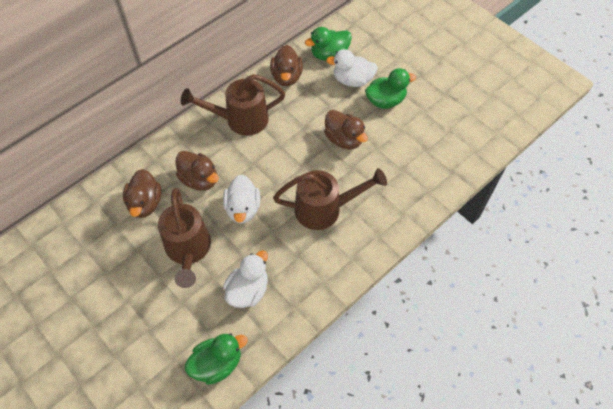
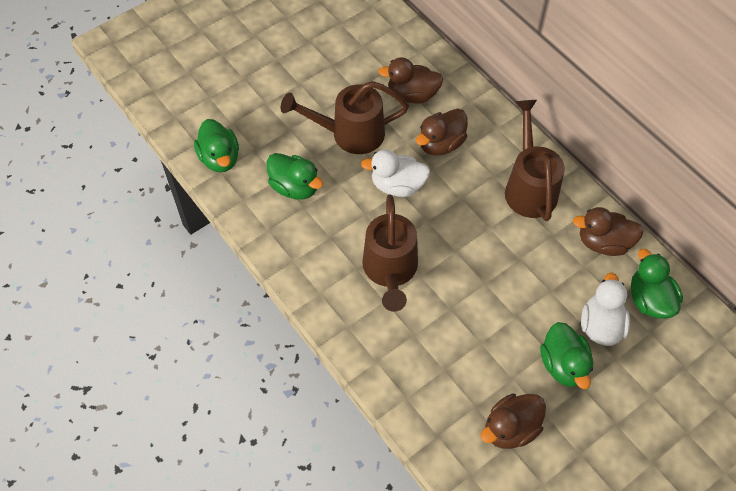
camera: 95 degrees right, 0 degrees up
(248, 290) = (295, 187): white duck -> green duck
(344, 139) = (495, 303): brown duck -> brown duck (510, 429)

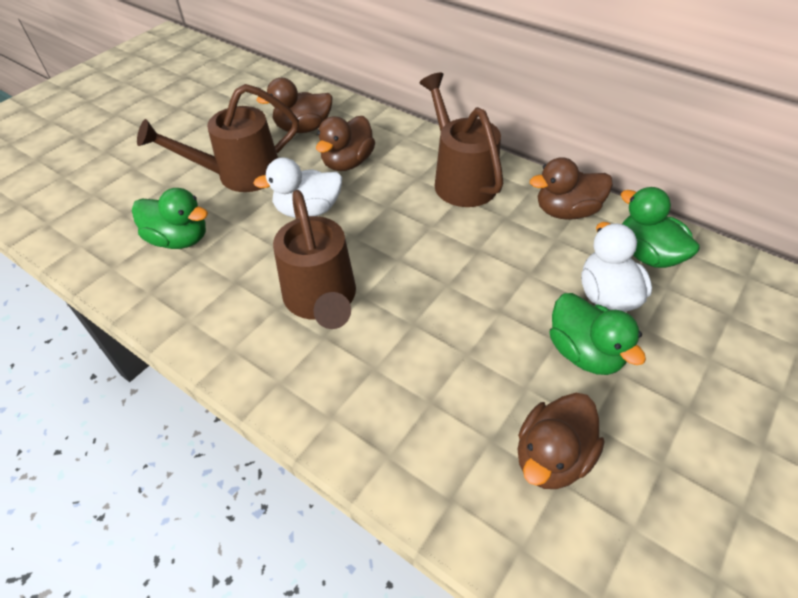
camera: 15 degrees left, 10 degrees down
(220, 158) = (78, 231): green duck -> none

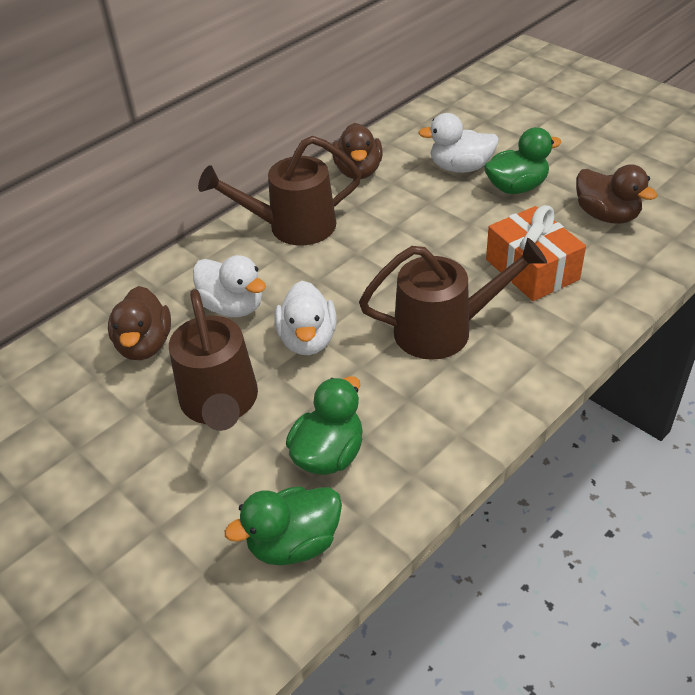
camera: 80 degrees left, 5 degrees down
(348, 162) = (233, 307): brown duck -> white duck
(424, 371) = (532, 269): none -> orange gift
(647, 254) = (419, 141): green duck -> green duck (294, 543)

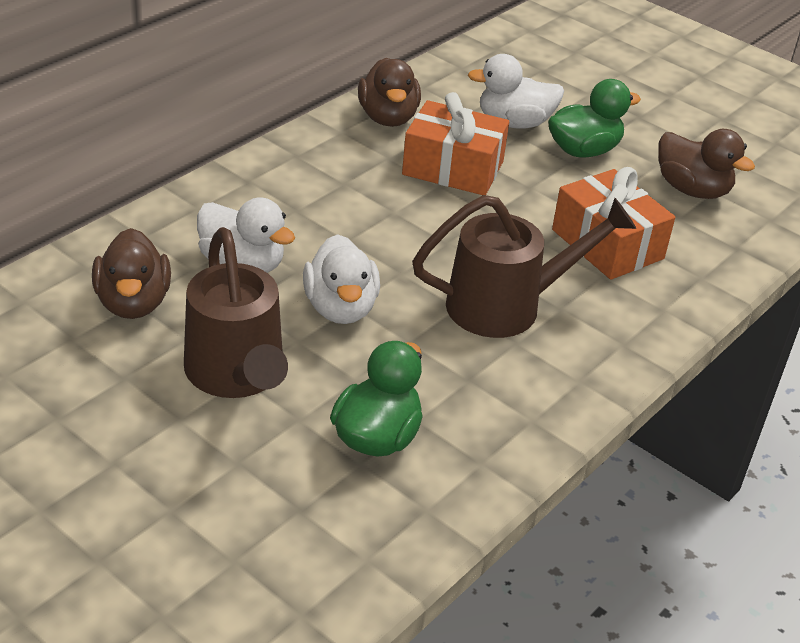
camera: 10 degrees left, 5 degrees down
(292, 227) = (309, 177): brown watering can -> none
(294, 543) = (343, 533): green duck -> none
(407, 211) = (453, 168): none -> orange gift

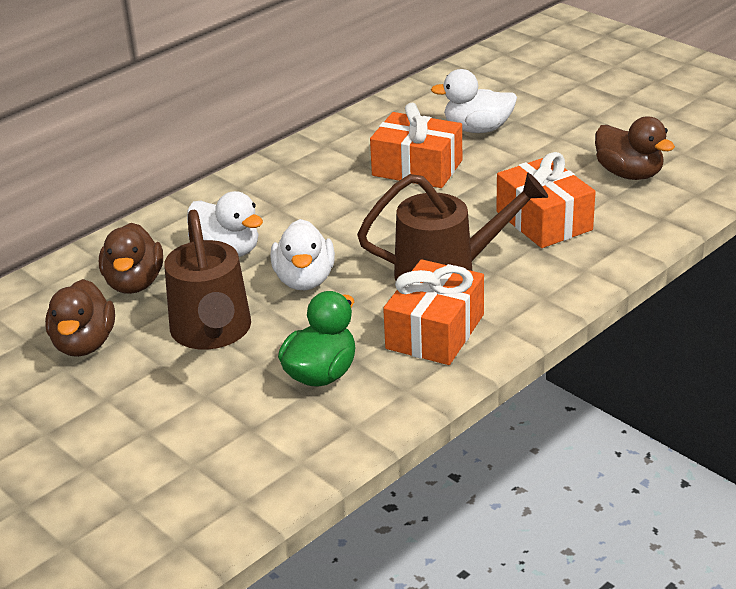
camera: 10 degrees right, 5 degrees down
(388, 118) = (366, 132): brown duck -> brown duck (84, 344)
(504, 384) = (435, 331): none -> orange gift
(583, 150) = (536, 148): green duck -> none

